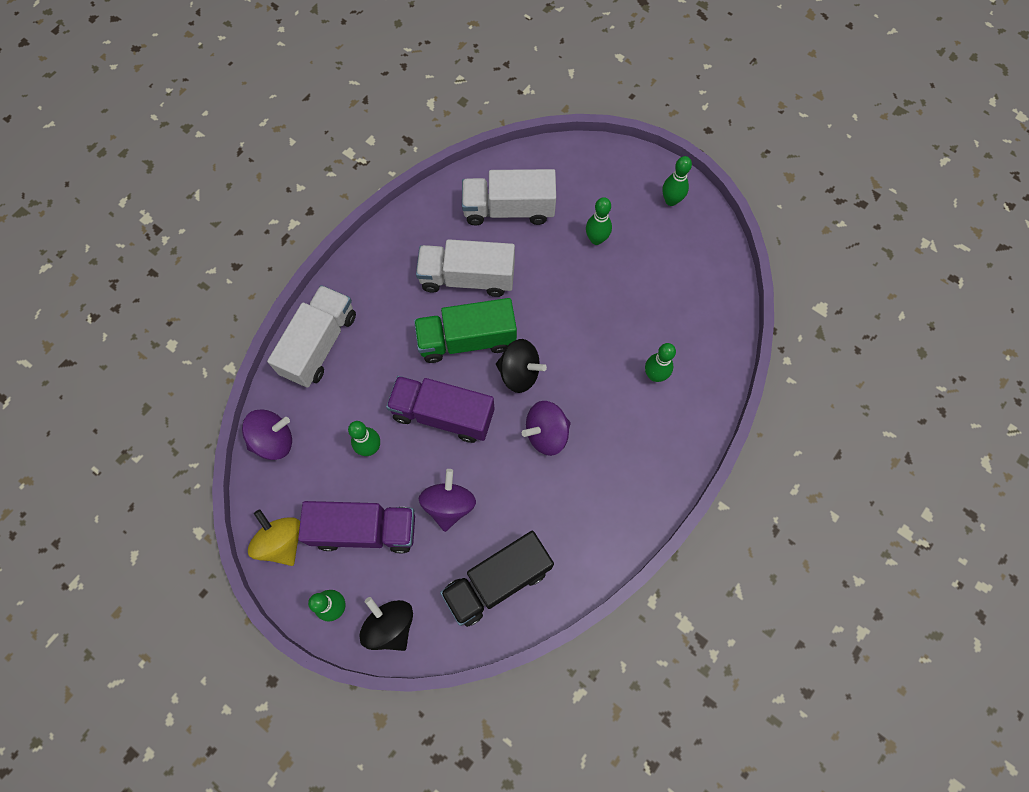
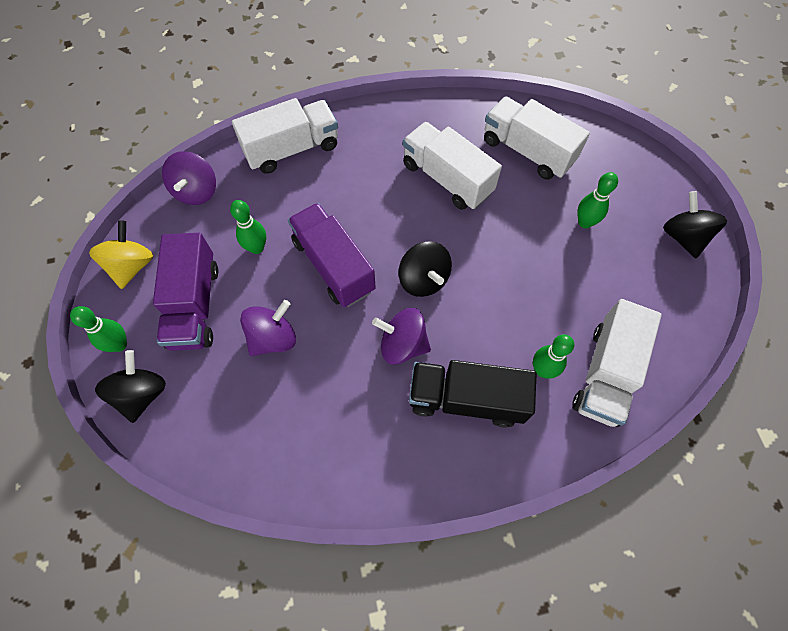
camera: 40 degrees right, 5 degrees down
(273, 440) = (196, 191): purple spinning top -> purple spinning top turned 75 degrees clockwise
(364, 530) = (194, 305): purple truck -> purple truck turned 45 degrees clockwise
(467, 340) = (404, 224): green truck -> none
(497, 581) = (253, 431): black truck -> black truck (466, 399)
(671, 200) = (683, 237): green bowling pin -> black spinning top
(696, 345) = (605, 373): none -> white truck

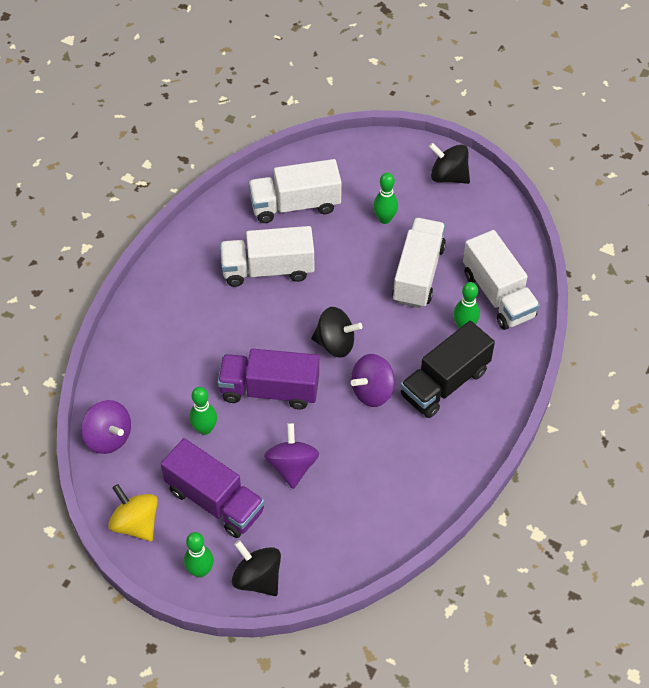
camera: 50 degrees left, 10 degrees down
(292, 149) = (136, 347): white truck -> white truck (418, 274)

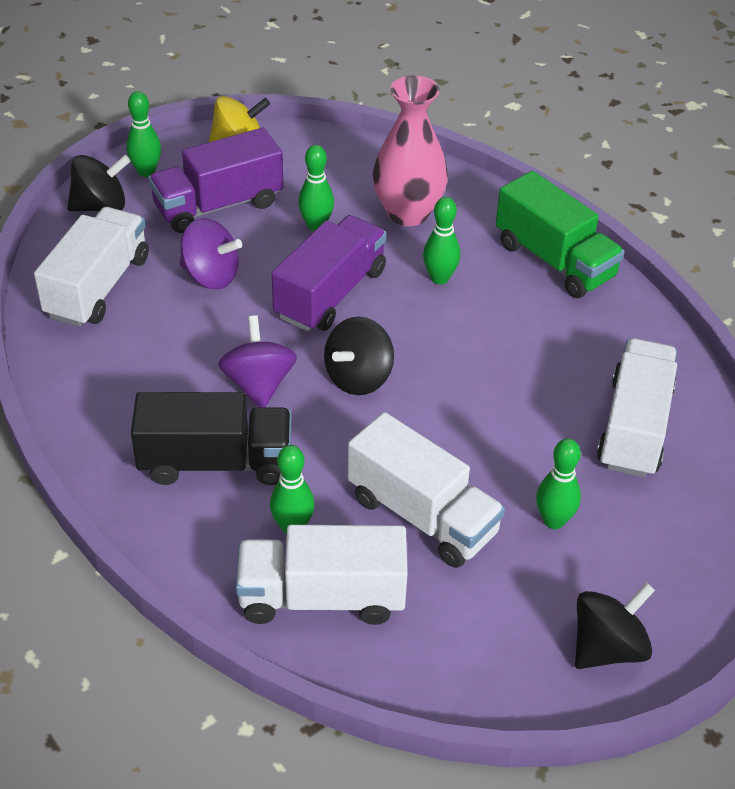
camera: 115 degrees right, 10 degrees down
(108, 437) = (360, 156): purple spinning top -> none
(161, 381) = (408, 213): none -> pink vase
(168, 284) = (554, 260): none -> green truck
(220, 337) = (439, 278): none -> green bowling pin
(268, 269) = (526, 357): white truck -> white truck (98, 287)
(444, 383) = (216, 462): black truck -> black truck turned 105 degrees clockwise

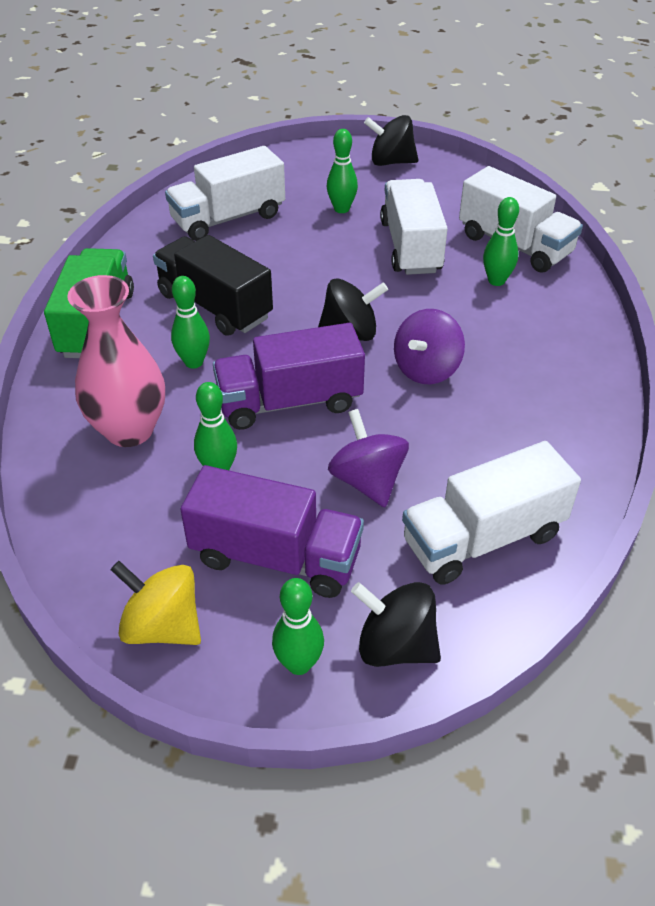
camera: 135 degrees left, 0 degrees up
(216, 462) = (511, 339): black truck -> black truck (215, 306)

